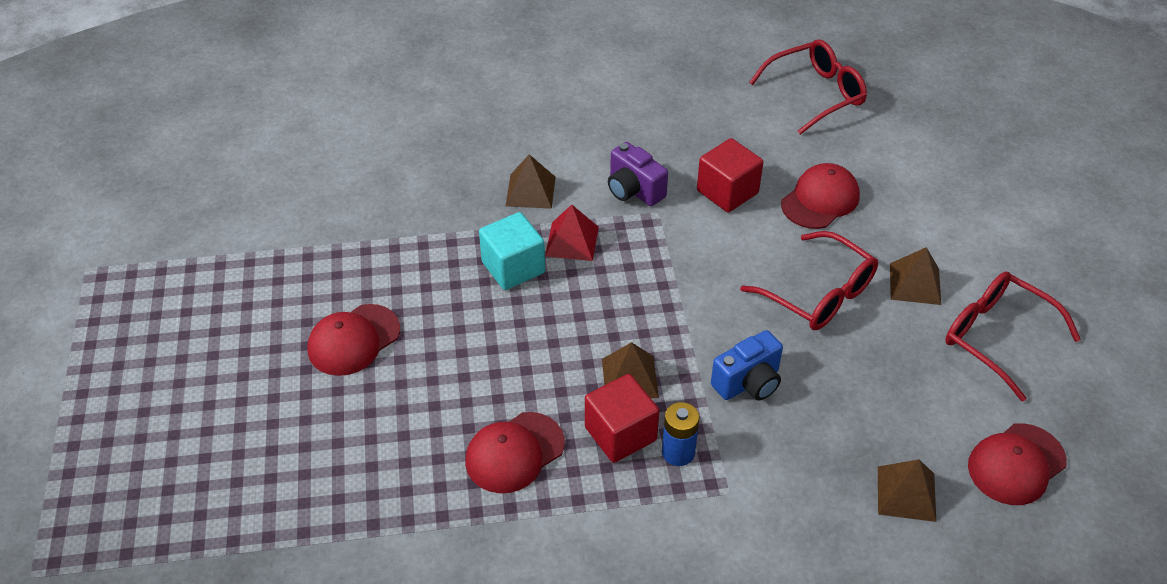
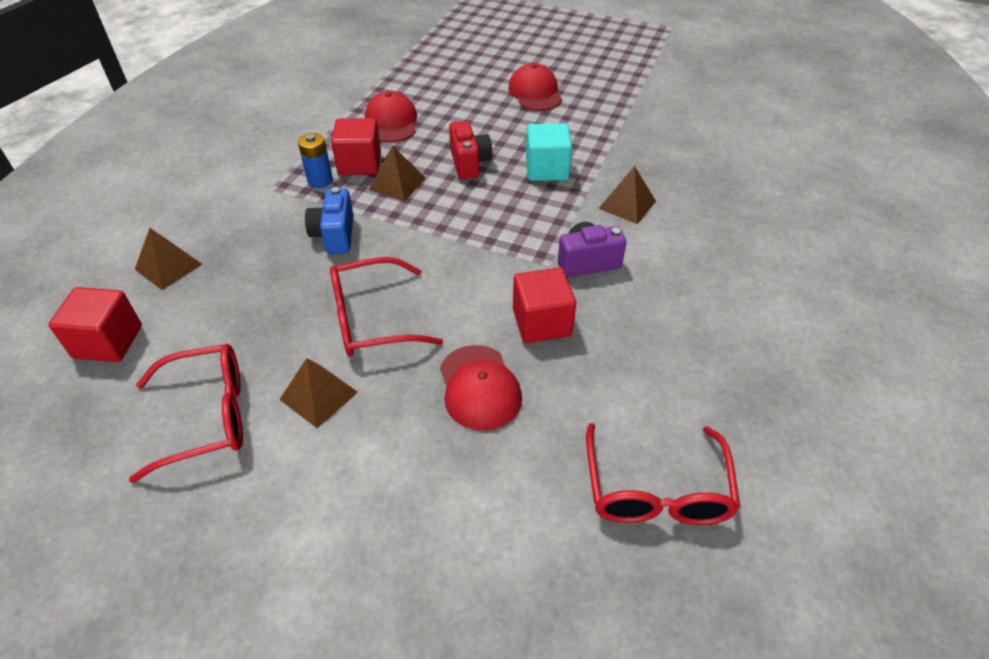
camera: 120 degrees right, 0 degrees up
(548, 334) = (469, 163): none -> red camera
(572, 241) = (552, 205): red pyramid -> none
(1016, 464) = (108, 342): red cap -> red cube

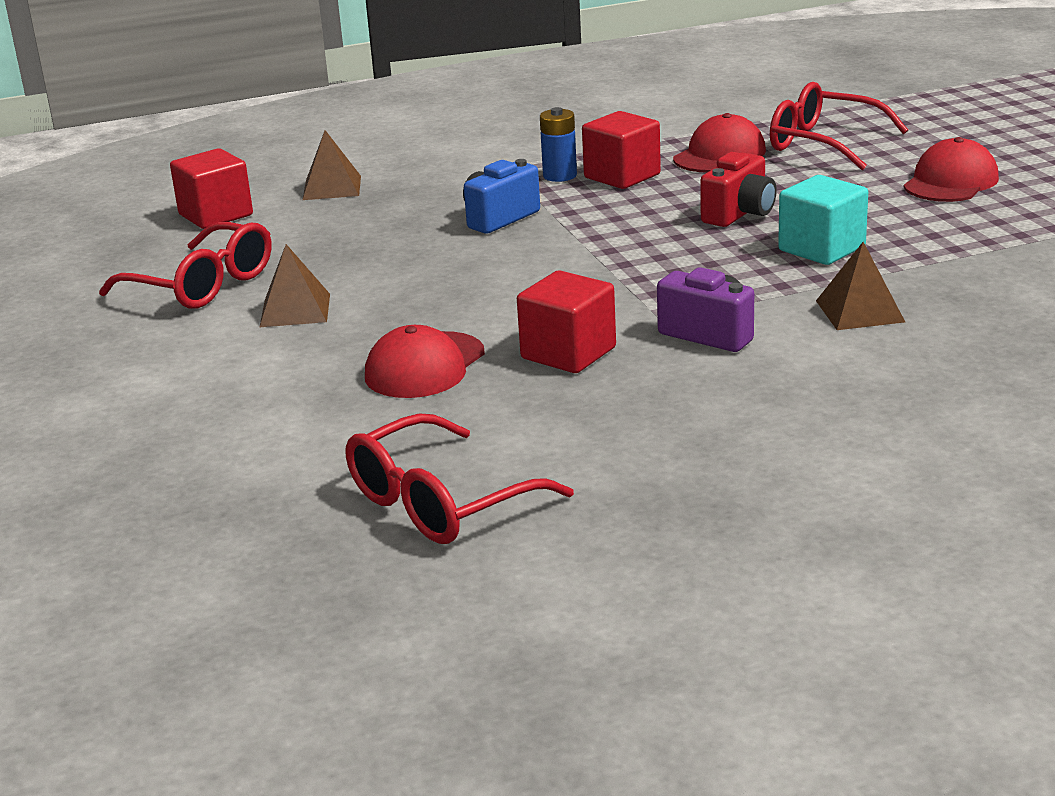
camera: 50 degrees right, 20 degrees down
(371, 319) = (422, 284): red glasses -> red glasses (822, 143)
(397, 184) = (630, 203): brown pyramid -> none

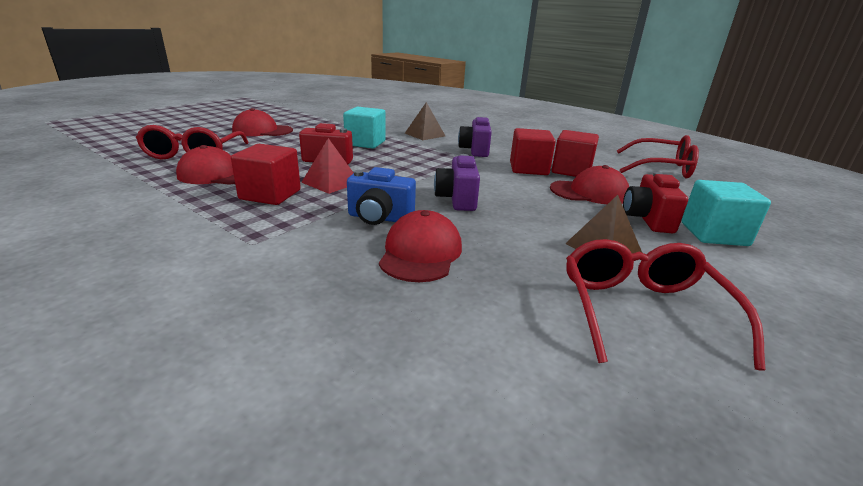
camera: 125 degrees left, 0 degrees up
(216, 215) = (503, 402): red cube -> red cube (571, 171)
(220, 395) = (714, 234): none -> turquoise cube
(306, 369) = (647, 219): none -> red camera
(332, 187) = (352, 332): brown pyramid -> none
(403, 224) = (421, 253): none -> red cap
(504, 267) = (457, 199): none -> purple camera
(560, 176) = (274, 215): blue battery -> none
(637, 207) = (331, 182): none -> red pyramid

